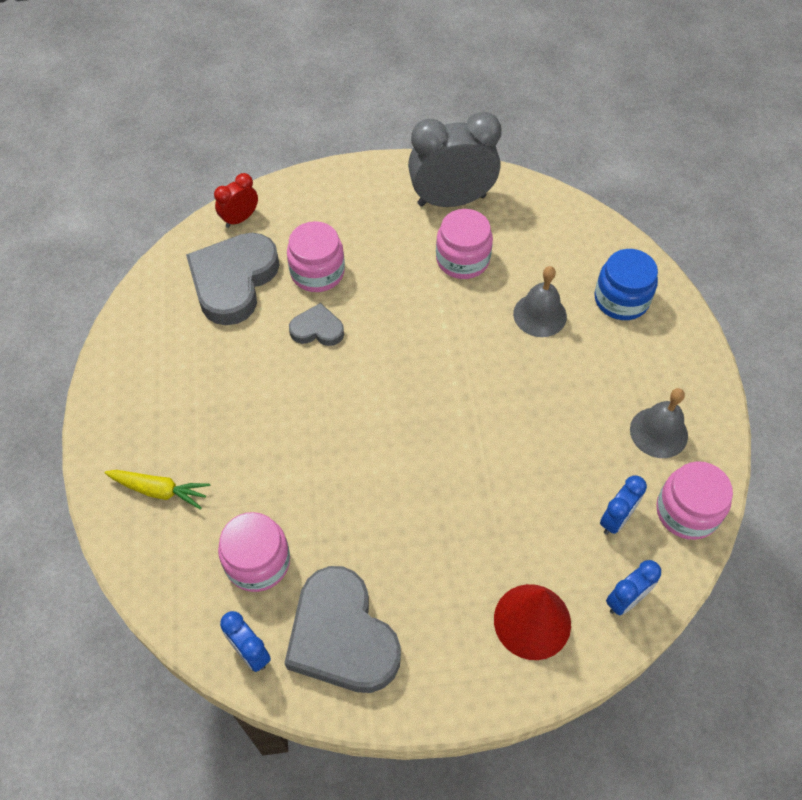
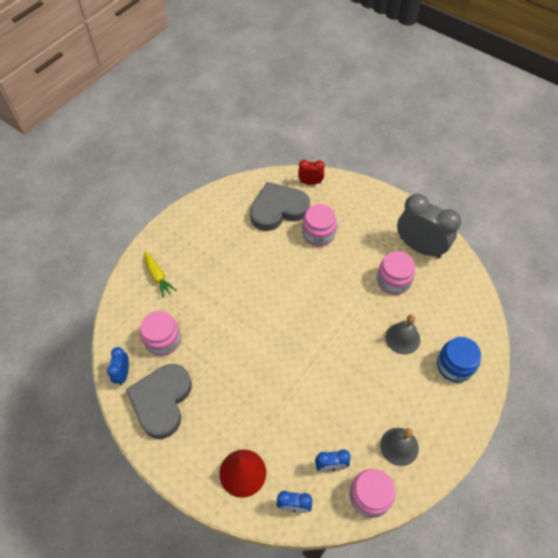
camera: 45 degrees right, 0 degrees up
(317, 329) = (291, 260): grey heart -> none

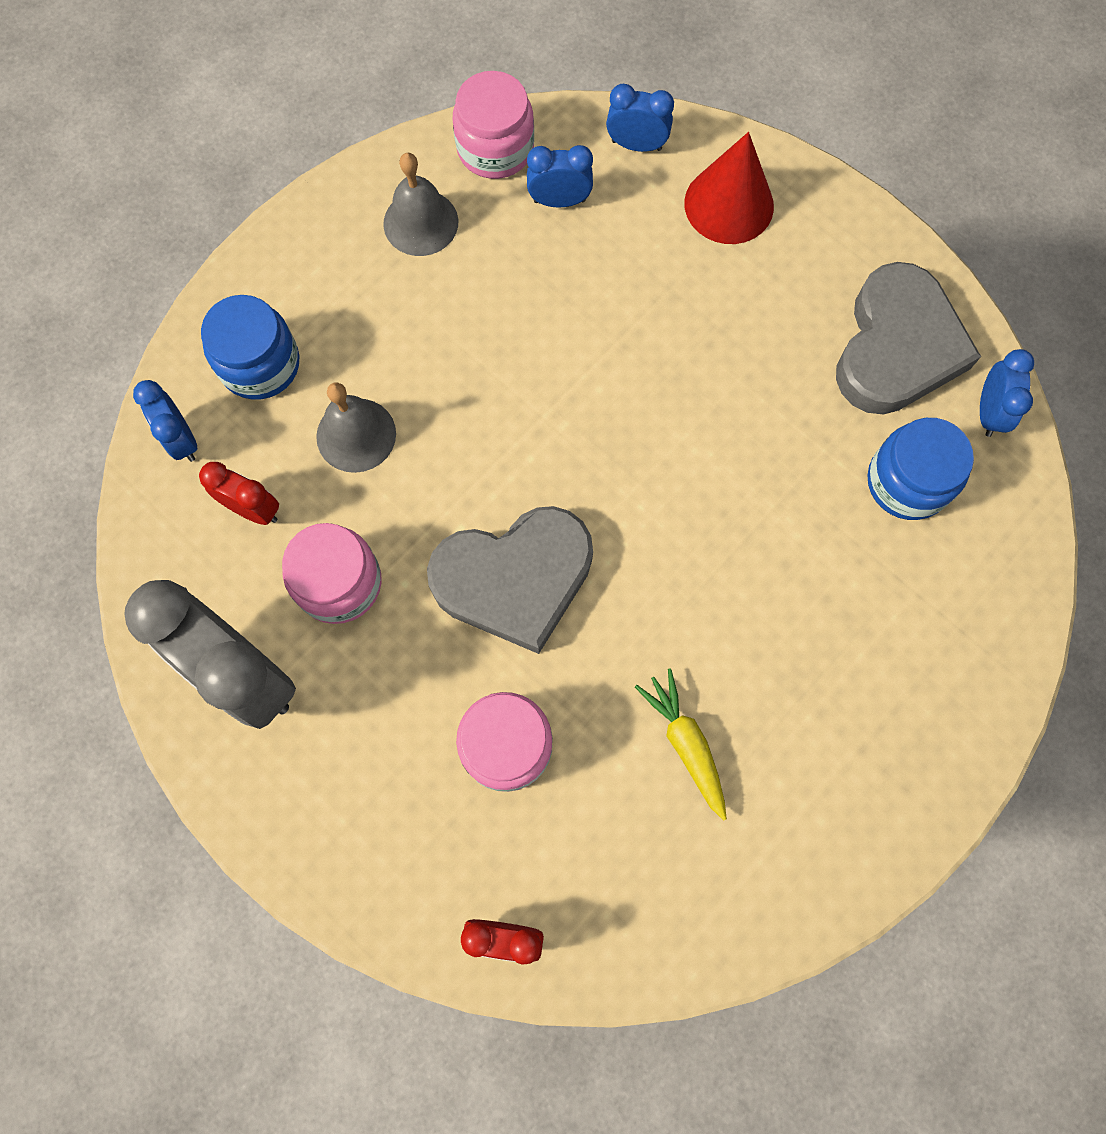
camera: 175 degrees left, 15 degrees up
(158, 277) = (937, 651): yellow carrot -> yellow carrot (685, 744)
(163, 340) = (907, 482): pink jar -> blue jar
(278, 209) = (610, 842): grey heart -> grey heart (514, 579)
(436, 304) = (253, 509): none -> red clock
(476, 329) = (182, 439): none -> blue clock

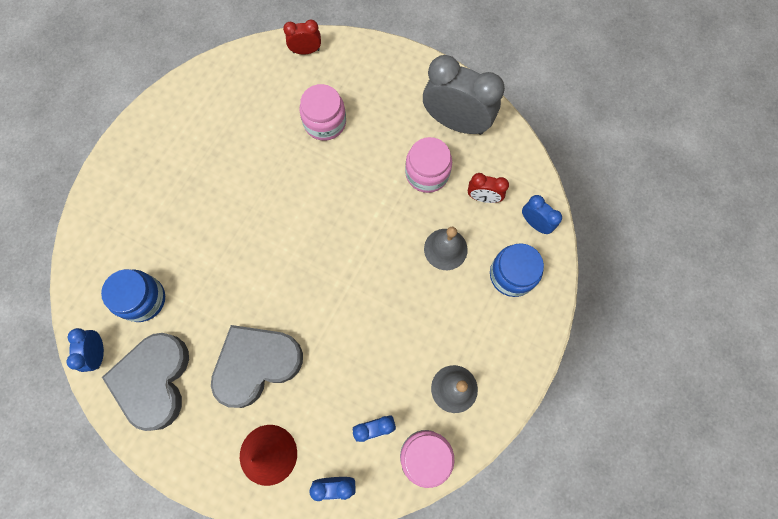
camera: 165 degrees right, 0 degrees up
(514, 579) = (341, 196): grey heart -> grey heart (256, 364)
(685, 744) = (241, 143): yellow carrot -> none

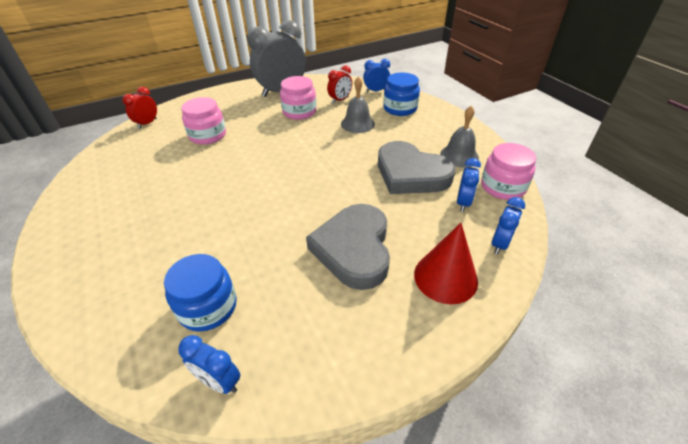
camera: 55 degrees left, 30 degrees down
(154, 381) = (300, 338): grey heart -> grey heart (411, 174)

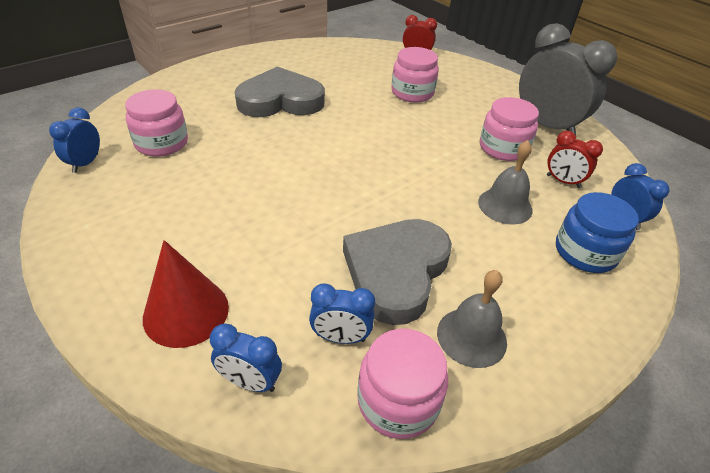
camera: 75 degrees right, 0 degrees up
(208, 307) = (161, 143): blue jar -> pink jar
(354, 249) = (234, 225): grey heart -> grey heart (280, 100)

